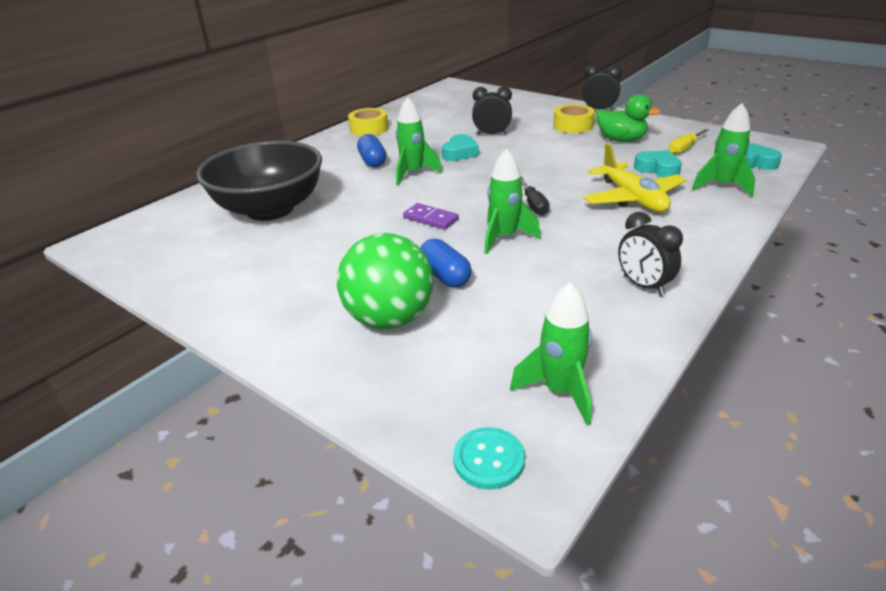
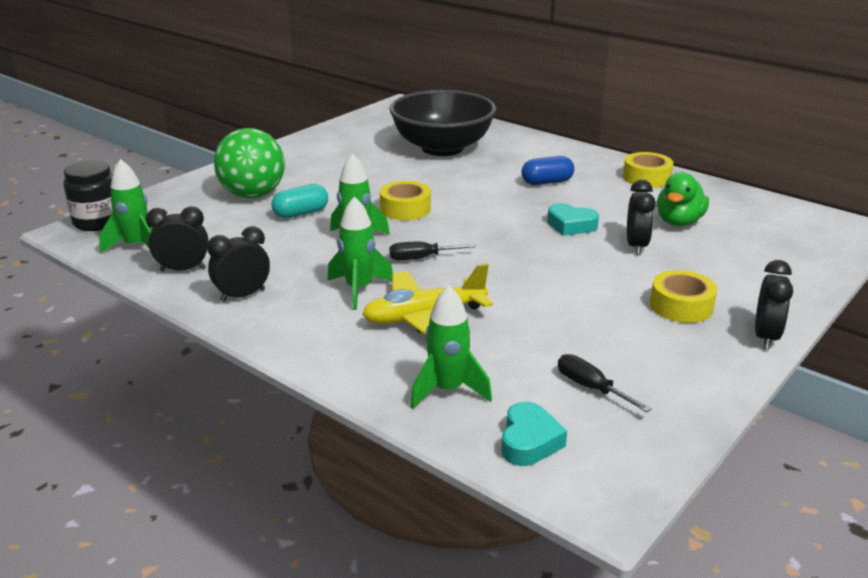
camera: 90 degrees right, 5 degrees down
(413, 173) = (512, 201): green rocket -> green rocket (358, 289)
(431, 218) = (405, 209): purple domino -> yellow tape
(445, 276) = (301, 213): blue capsule -> turquoise capsule
(488, 459) = (97, 222): turquoise button -> black jar
(606, 336) = (183, 269): none -> black clock
(621, 140) = (623, 338): green duck -> green duck (679, 222)
(657, 169) = (511, 350): turquoise heart -> none
(684, 148) = (591, 388): yellow screwdriver -> black screwdriver

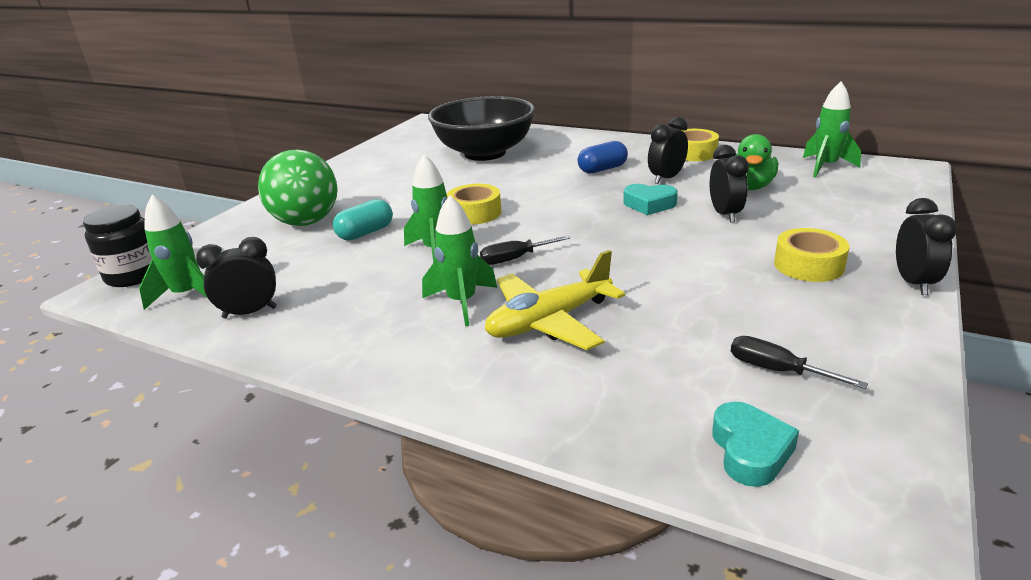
camera: 10 degrees left, 0 degrees up
(242, 295) = (330, 331): black clock -> black clock (666, 178)
(447, 390) = (619, 403): green rocket -> green rocket (825, 167)

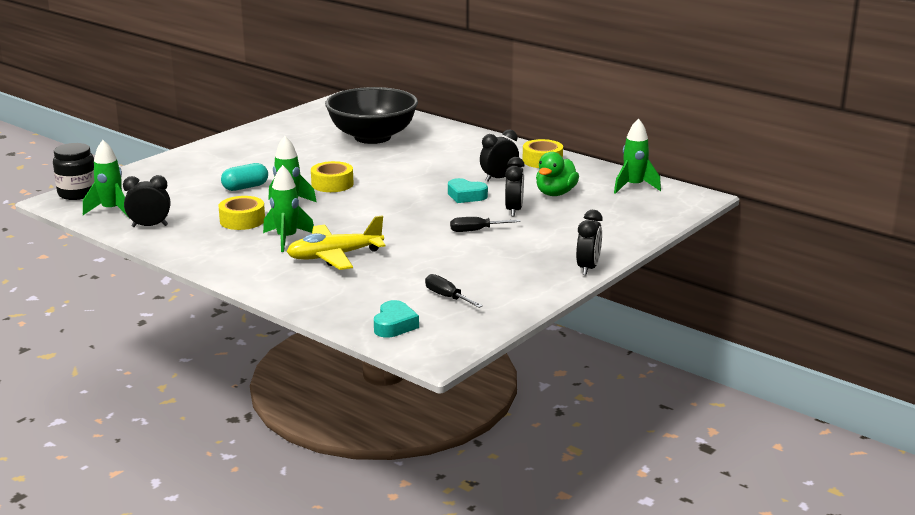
camera: 10 degrees right, 5 degrees down
(306, 222) = (205, 174): green ball -> none
(515, 259) = (339, 218): black screwdriver -> black screwdriver (476, 230)
(602, 169) = (456, 164): blue capsule -> none
(808, 265) = (533, 249): yellow tape -> yellow tape (242, 220)

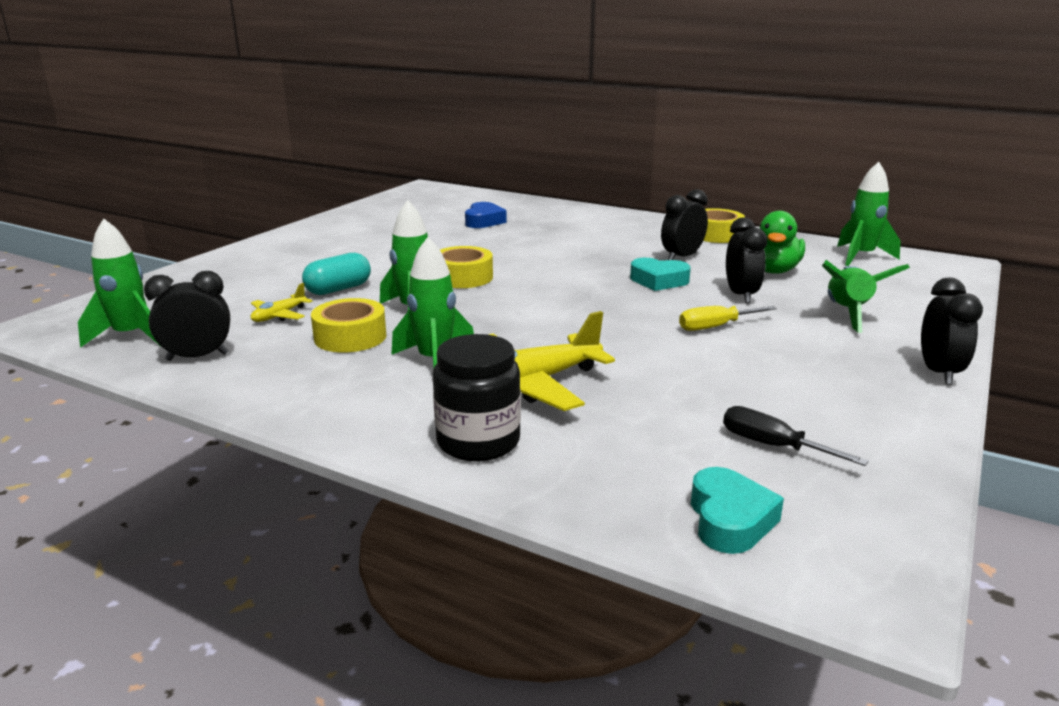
camera: 10 degrees left, 0 degrees up
(78, 193) = (74, 314): black jar -> black jar (478, 442)
(202, 203) = (279, 316): none -> yellow plane
(372, 137) = (484, 221): black bowl -> blue heart
(476, 230) = (715, 327): black screwdriver -> yellow screwdriver
(573, 228) = (848, 314): none -> green rocket

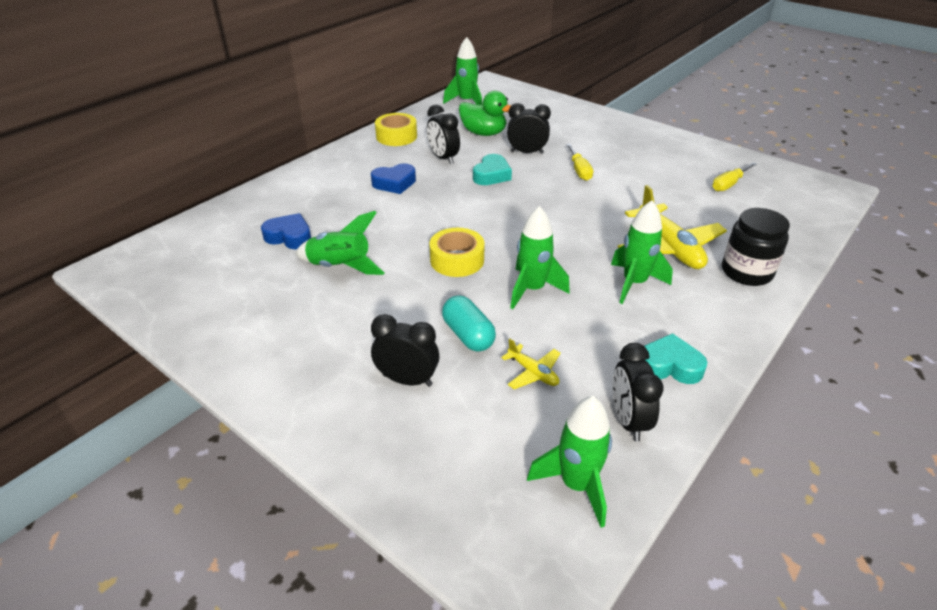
camera: 80 degrees left, 15 degrees up
(350, 337) = (587, 325): yellow tape -> none
(604, 243) = (394, 183): none -> blue heart
(729, 520) = (799, 208): turquoise heart -> turquoise heart (670, 366)
(773, 446) = (729, 184): black screwdriver -> yellow screwdriver
(848, 314) = (563, 128): green rocket -> green rocket (340, 267)
(939, 372) = (642, 126): black clock -> black clock (407, 380)

